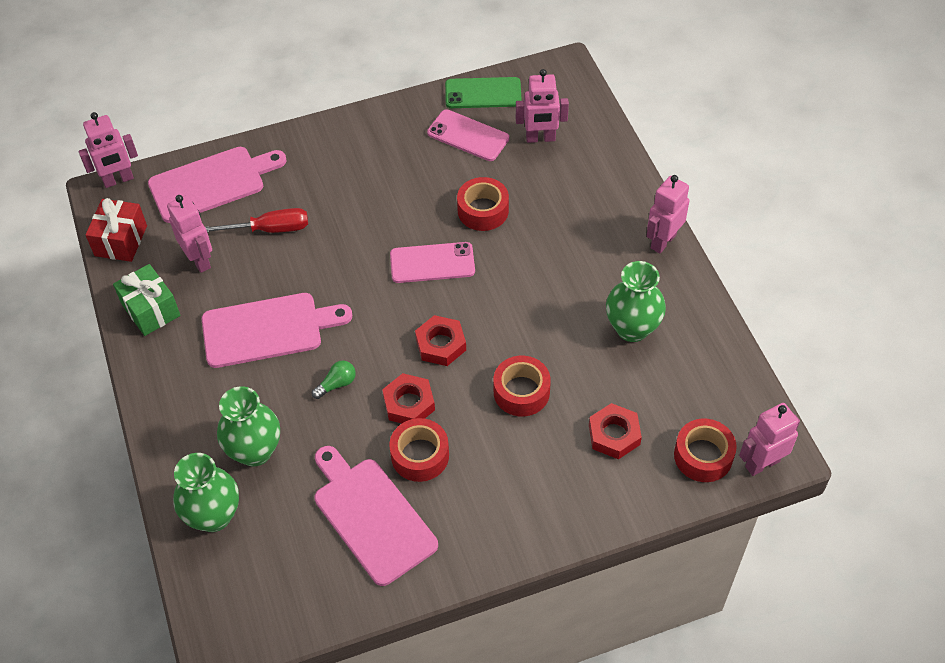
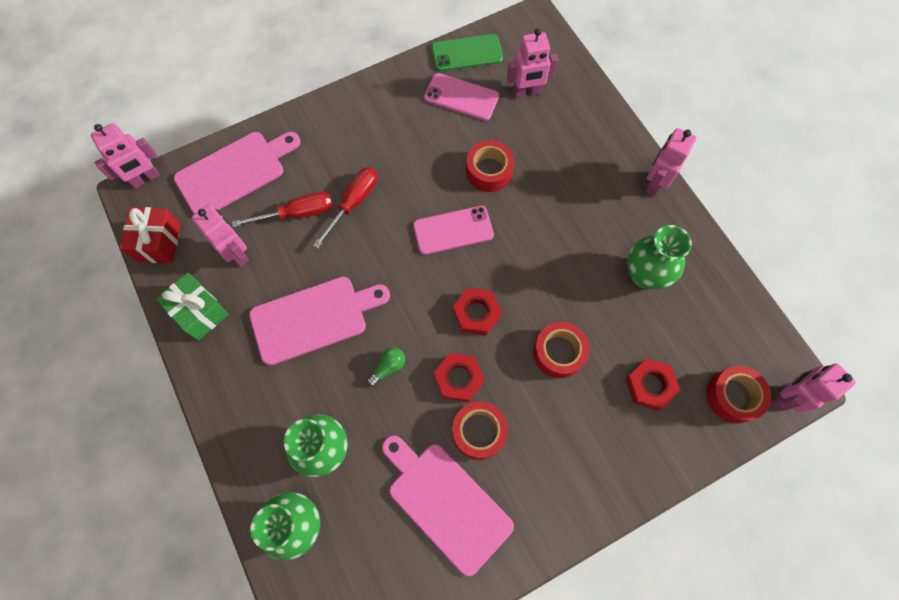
camera: 10 degrees left, 15 degrees up
(331, 225) = (353, 203): none -> red screwdriver

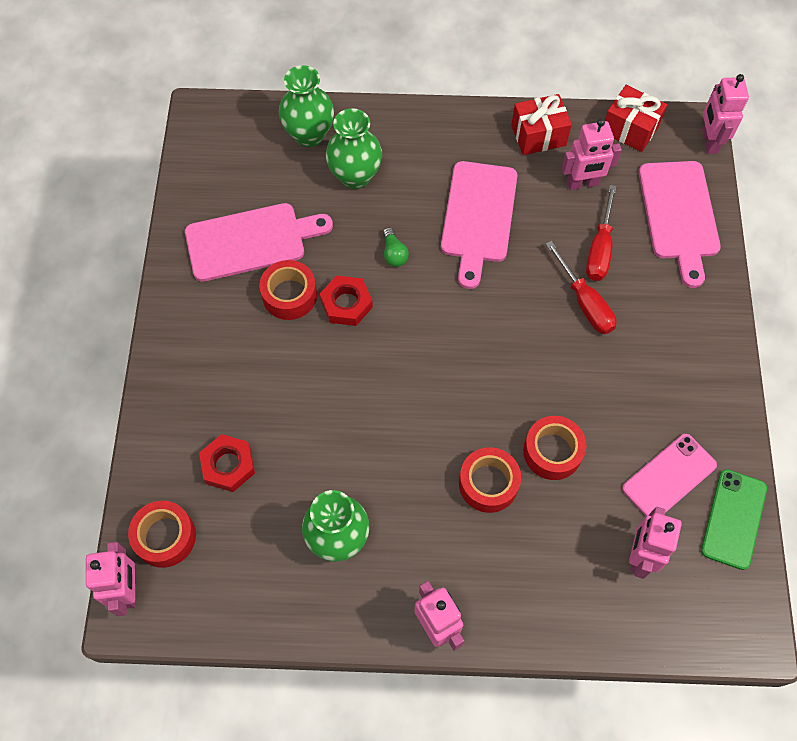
camera: 120 degrees right, 5 degrees down
(199, 312) = (538, 135): green gift -> red gift
(453, 230) = (500, 378): pink phone -> none
(476, 313) = (399, 352): red nut -> none
(558, 352) = (314, 402): red tape -> red tape (488, 483)

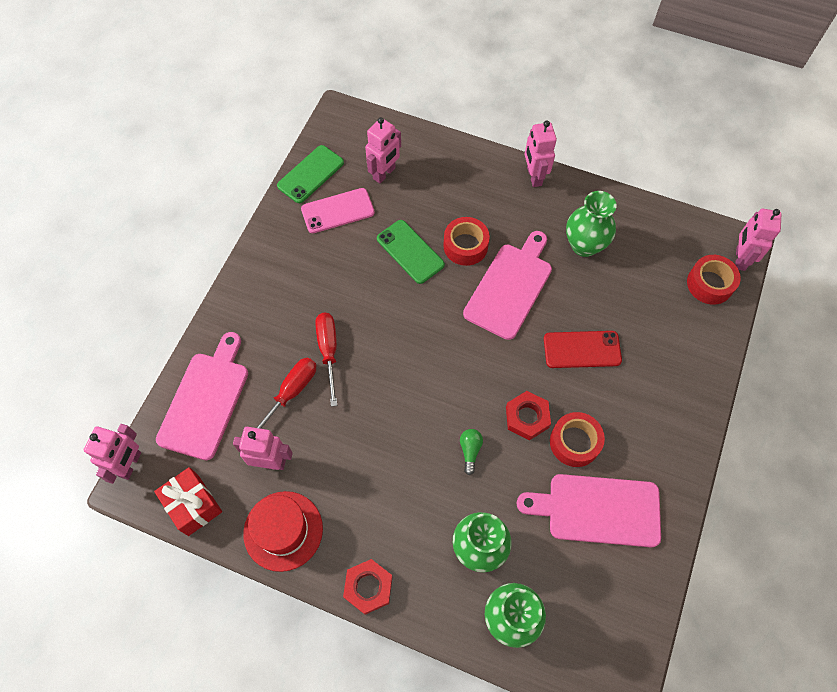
camera: 160 degrees left, 0 degrees up
(228, 465) = (654, 318): red nut -> red nut (368, 587)
(306, 397) = (582, 350): none -> red phone
(478, 217) = (380, 461): pink cutting board -> pink cutting board (510, 287)
(538, 135) = (283, 530): red gift -> red hat
(552, 451) = (410, 251): red tape -> green phone

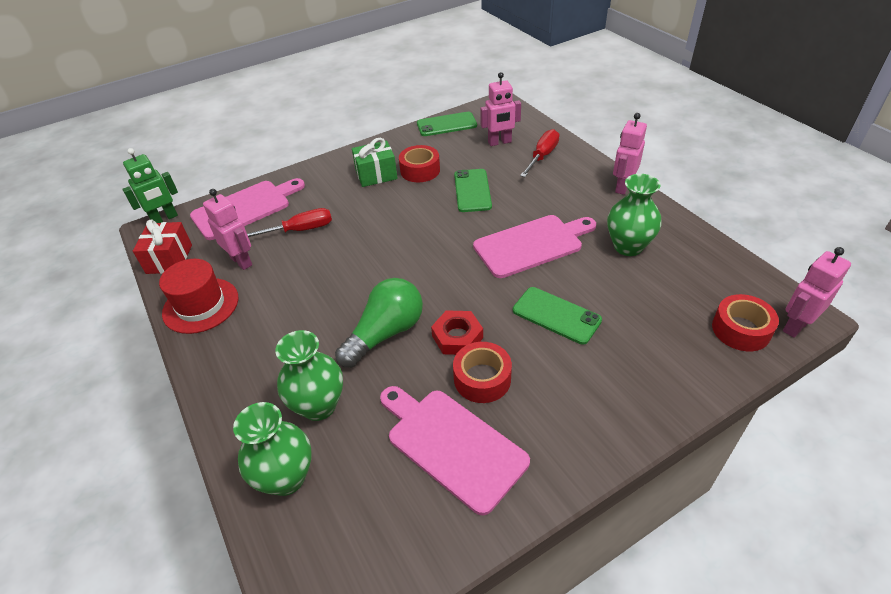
camera: 40 degrees right, 20 degrees down
(130, 464) = (164, 218): pink robot -> green robot
(300, 282) = (376, 175): none -> green gift
(328, 351) = (351, 219): red screwdriver -> red screwdriver (542, 156)
(337, 211) = (444, 149): pink phone -> none
(368, 587) = (210, 377): red nut -> none
(465, 246) = (520, 205): red tape -> red tape (420, 170)
(470, 451) = (385, 333): green light bulb -> green light bulb, size x2.23
(582, 350) = (556, 315): red phone -> green phone

